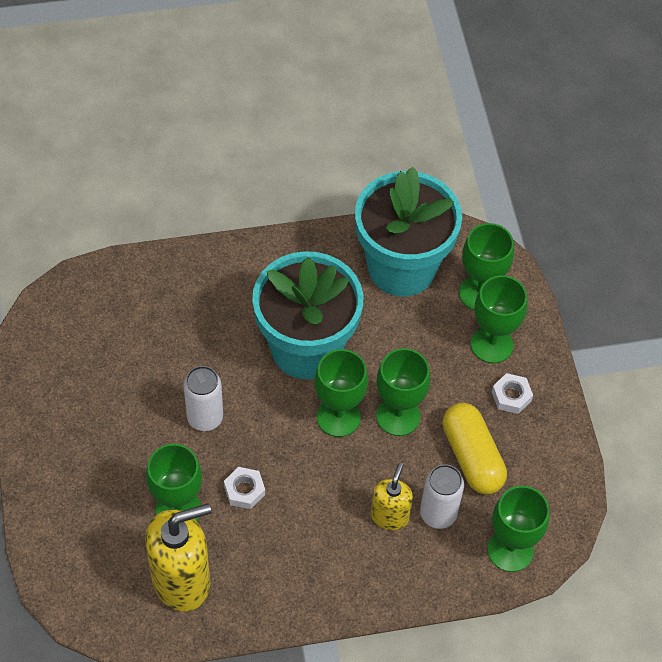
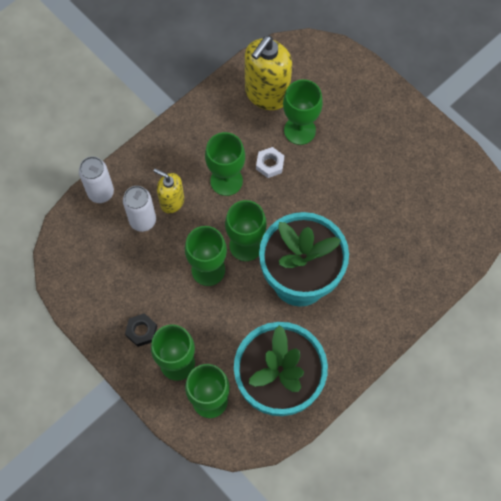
camera: 150 degrees right, 10 degrees up
(205, 418) = (327, 193): white can -> white can (101, 192)
(389, 516) = (172, 201): yellow soap dispenser -> yellow soap dispenser turned 135 degrees clockwise
(472, 457) = (143, 271): yellow capsule -> none
(510, 550) = (84, 225): green goblet -> green goblet (226, 181)
(511, 396) = (141, 331): white nut -> black nut

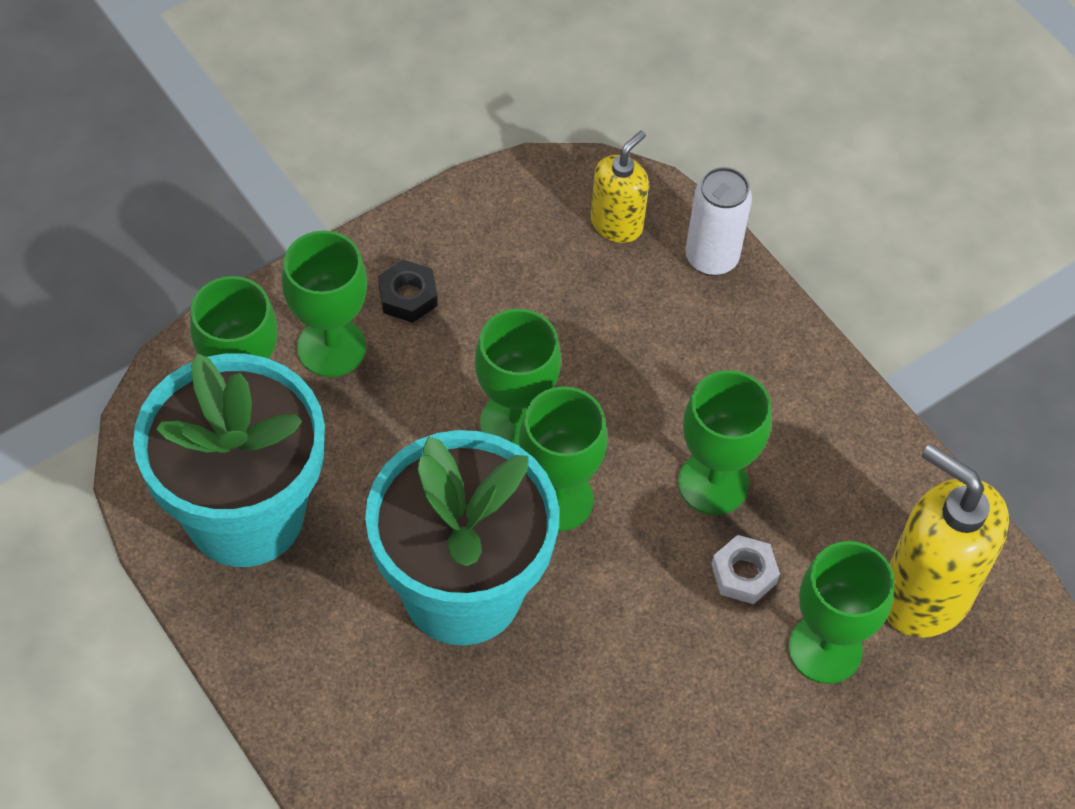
camera: 95 degrees right, 10 degrees down
(143, 220) = (640, 322): white can -> none
(172, 201) = (676, 377): yellow soap dispenser -> yellow soap dispenser (616, 224)

